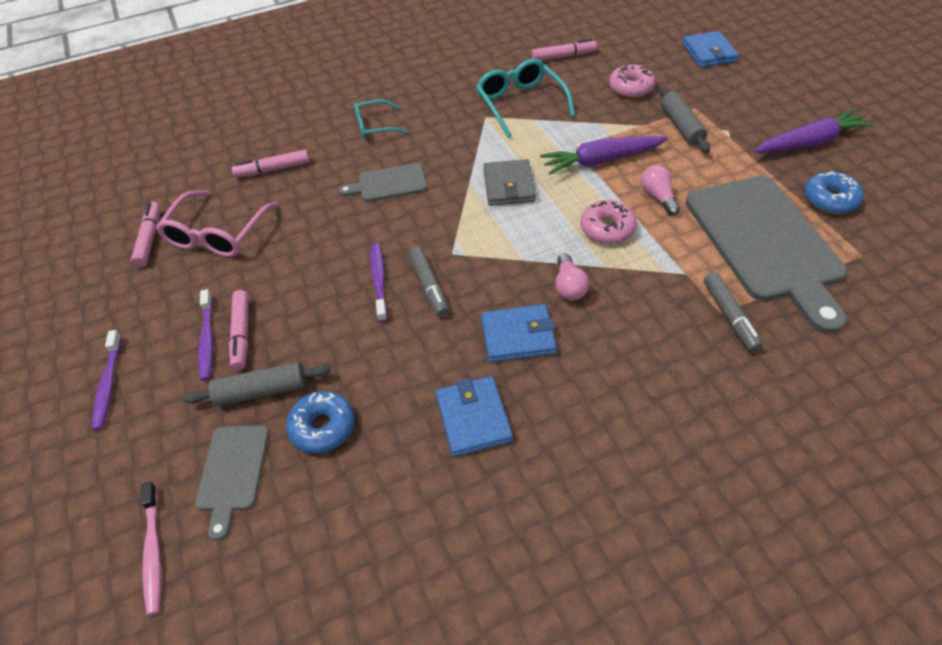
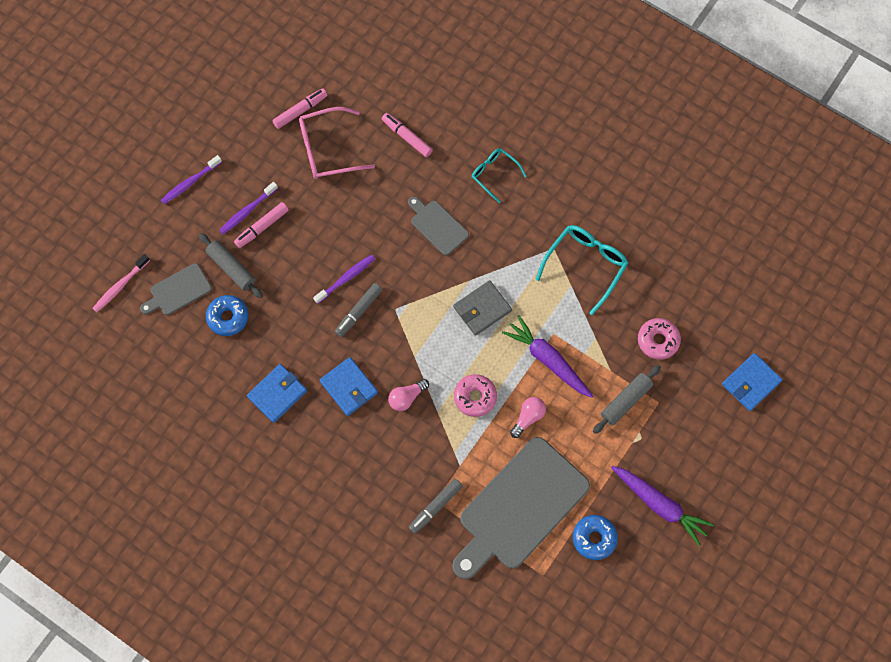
camera: 55 degrees right, 20 degrees up
(563, 56) = (673, 265): pink marker -> none

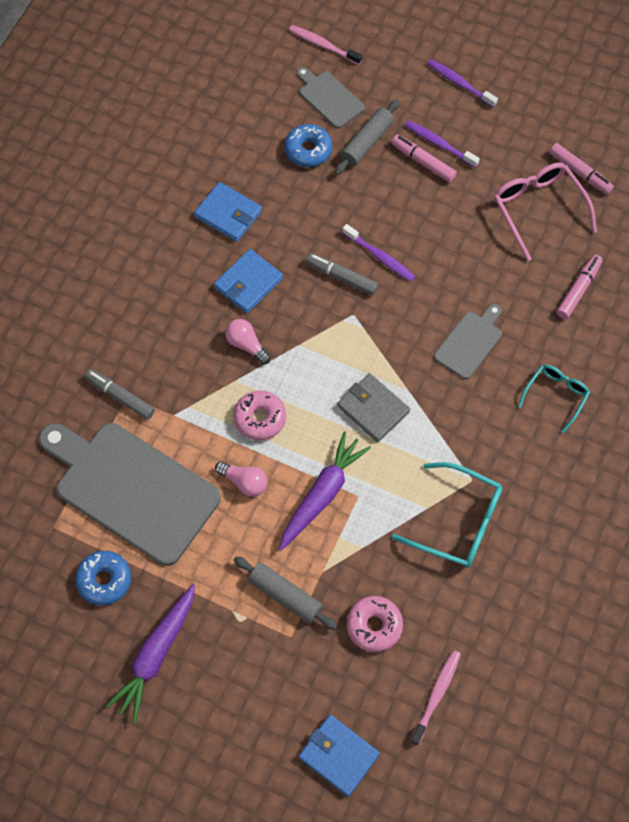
camera: 80 degrees right, 5 degrees down
(714, 307) = (436, 695): none -> pink toothbrush

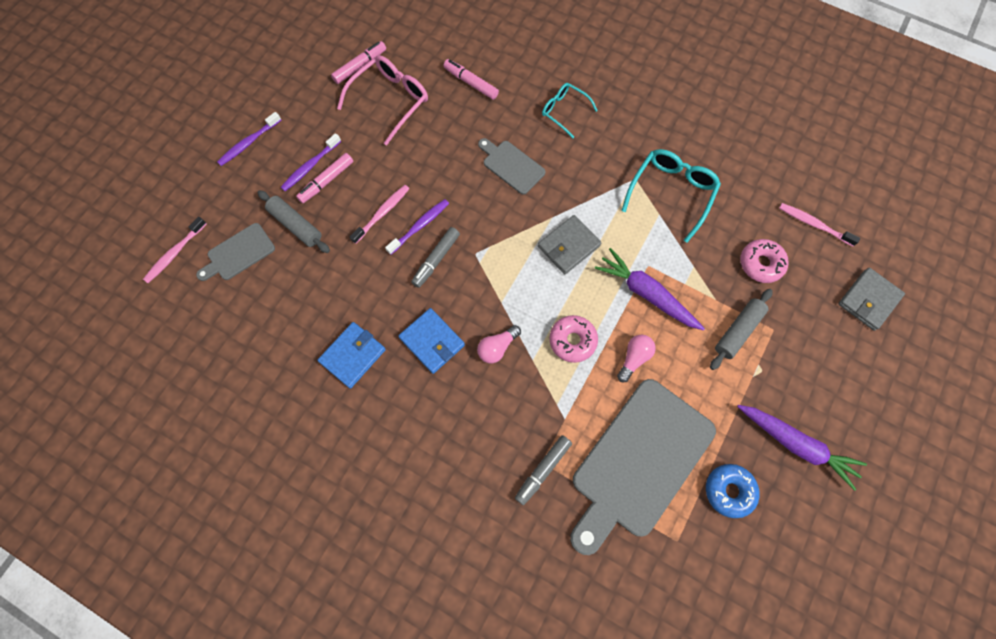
camera: 85 degrees left, 5 degrees up
(308, 150) = (294, 277): blue donut -> none
(339, 755) = (868, 300): blue wallet -> grey wallet
(391, 219) = (382, 213): none -> pink toothbrush
(538, 209) = (390, 100): pink glasses -> pink glasses turned 150 degrees clockwise

